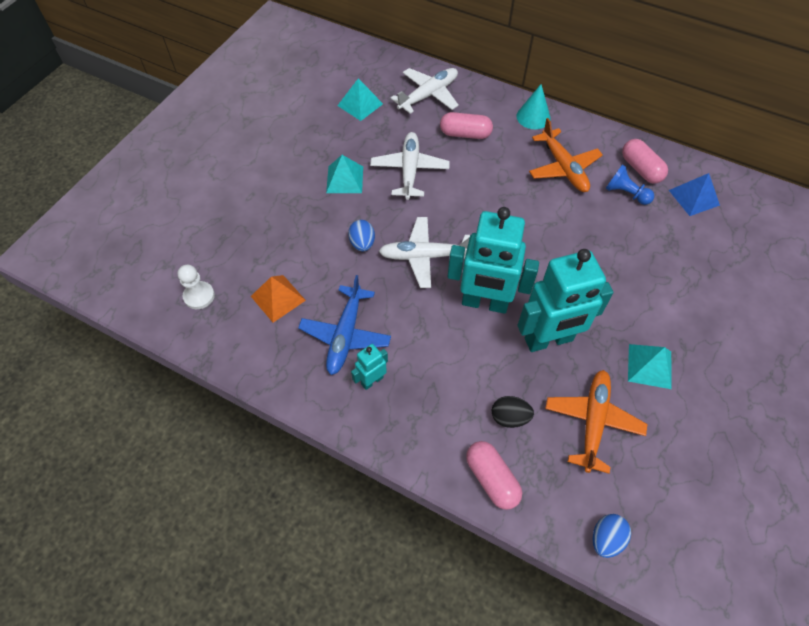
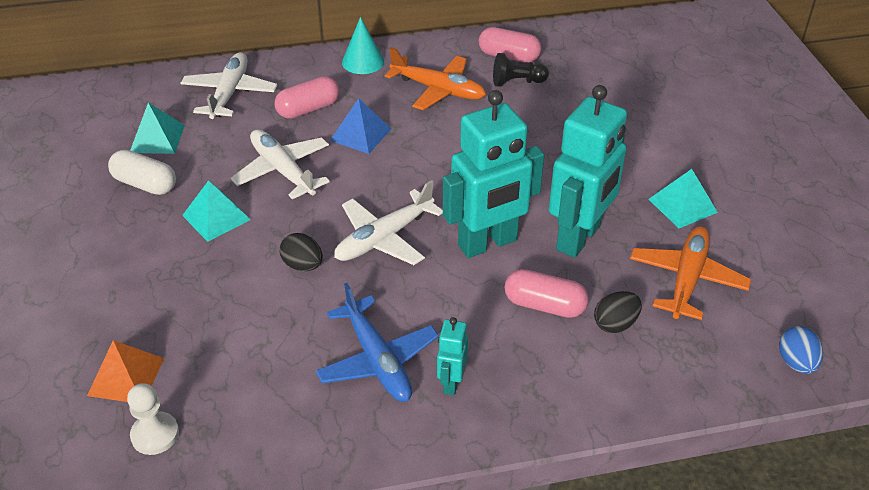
camera: 40 degrees left, 15 degrees down
(278, 298) = (260, 374): orange pyramid -> orange pyramid (126, 376)
(327, 133) = (145, 184): none -> white capsule
(362, 243) = (303, 265): blue egg -> black egg
(491, 479) = (656, 386): pink capsule -> pink capsule (544, 305)
(592, 422) = (686, 279): orange plane -> orange plane turned 45 degrees clockwise
(625, 193) = (517, 82): blue pawn -> black pawn
(694, 197) = (577, 56): blue pyramid -> blue pyramid (361, 134)

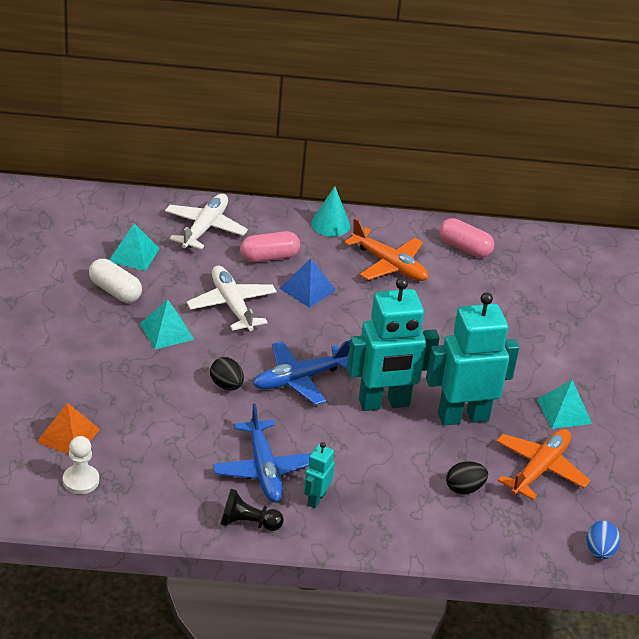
camera: 10 degrees right, 5 degrees down
(384, 238) = (300, 379): white plane -> blue plane
(517, 82) = (462, 273): black pawn -> black pawn (248, 523)
(544, 305) = (412, 461): pink capsule -> none
(579, 238) = (463, 416): turquoise robot -> turquoise robot turned 150 degrees counterclockwise

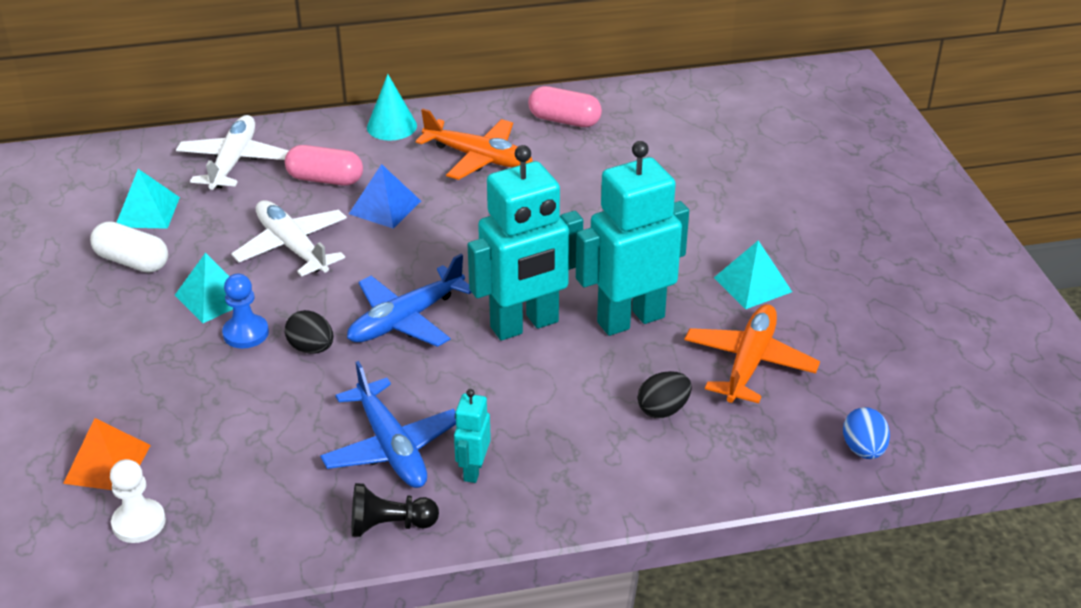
camera: 10 degrees left, 0 degrees up
(183, 363) = (246, 333): none -> blue pawn
(269, 257) = (325, 179): pink capsule -> pink capsule turned 45 degrees clockwise

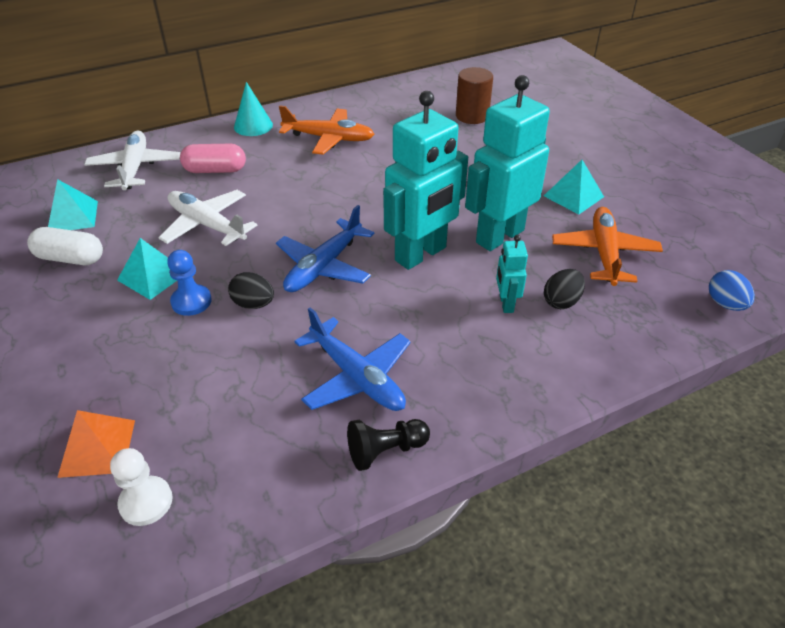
camera: 15 degrees left, 5 degrees up
(385, 207) = (271, 183): blue pyramid -> none
(473, 470) = (435, 383): turquoise robot -> turquoise robot (506, 304)
(564, 120) = (380, 105): pink capsule -> none
(678, 154) = (472, 116): none -> brown cylinder

